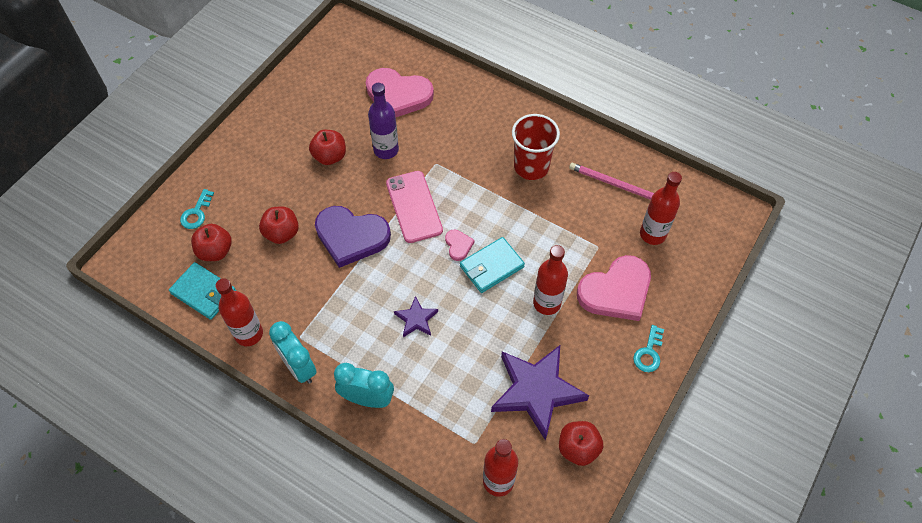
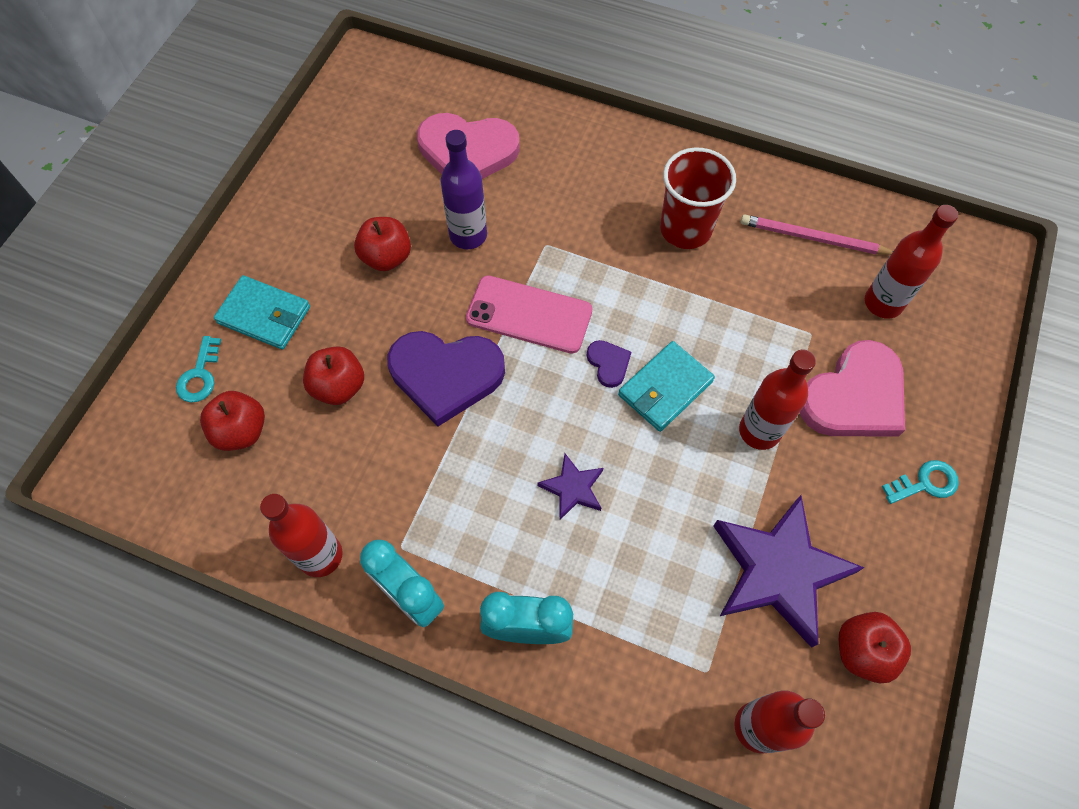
camera: 10 degrees left, 5 degrees up
(204, 292) = (236, 500): turquoise wallet -> turquoise wallet (264, 315)
(414, 207) = (529, 315): pink phone -> pink phone turned 45 degrees counterclockwise
(458, 245) = (608, 363): pink heart -> purple heart
(648, 353) = (925, 483): turquoise key -> turquoise key turned 120 degrees counterclockwise

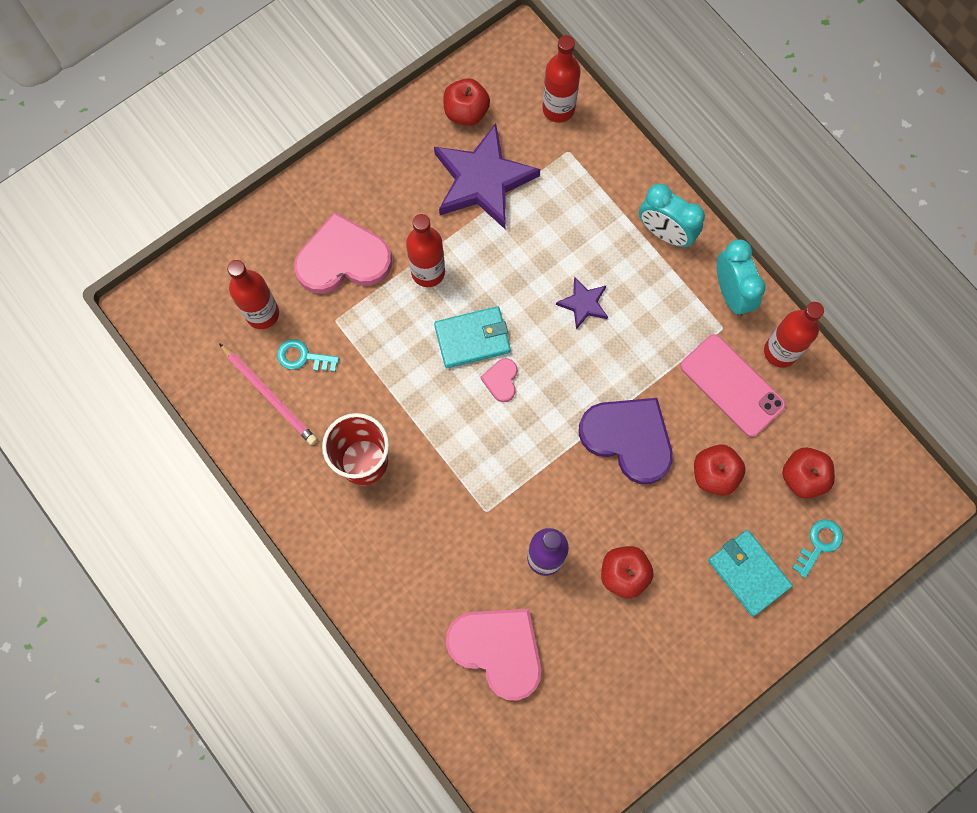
camera: 150 degrees left, 10 degrees up
(529, 315) = (537, 454): pink phone -> pink phone (732, 385)
(608, 363) = (501, 380): purple heart -> pink heart
(925, 483) = (344, 179): turquoise key -> turquoise key (303, 357)

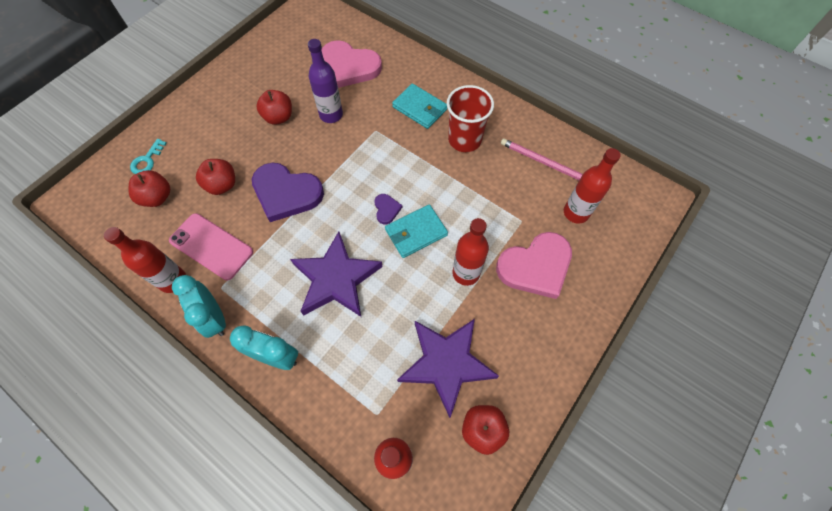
camera: 165 degrees right, 10 degrees down
(303, 357) = (533, 191): turquoise key -> none
(501, 380) = (386, 209): pink heart -> purple heart
(583, 304) = (336, 279): purple star -> purple star, size x2.09
(748, 573) = (196, 135): turquoise wallet -> turquoise wallet (419, 108)

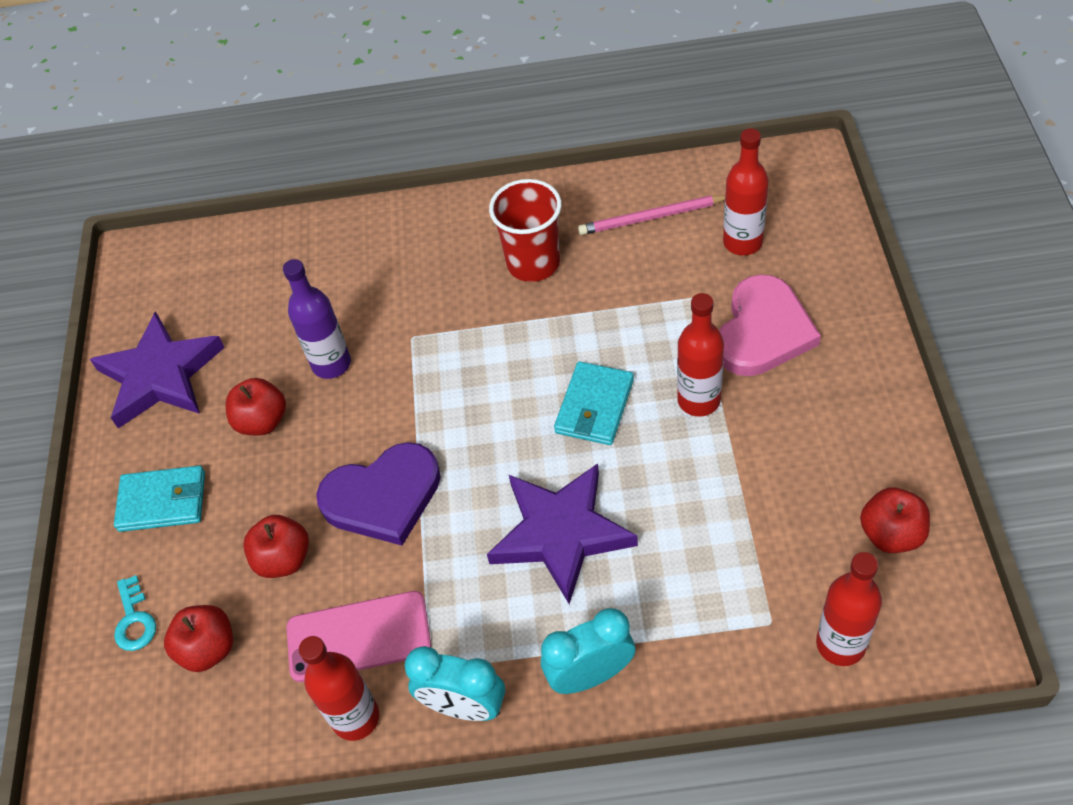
camera: 35 degrees left, 10 degrees down
(349, 67) = (286, 291): pink heart -> none
(386, 209) = (530, 411): purple heart -> none
(419, 108) = (437, 270): turquoise wallet -> turquoise wallet (163, 501)
(446, 364) = (783, 507): purple star -> purple star (160, 375)

